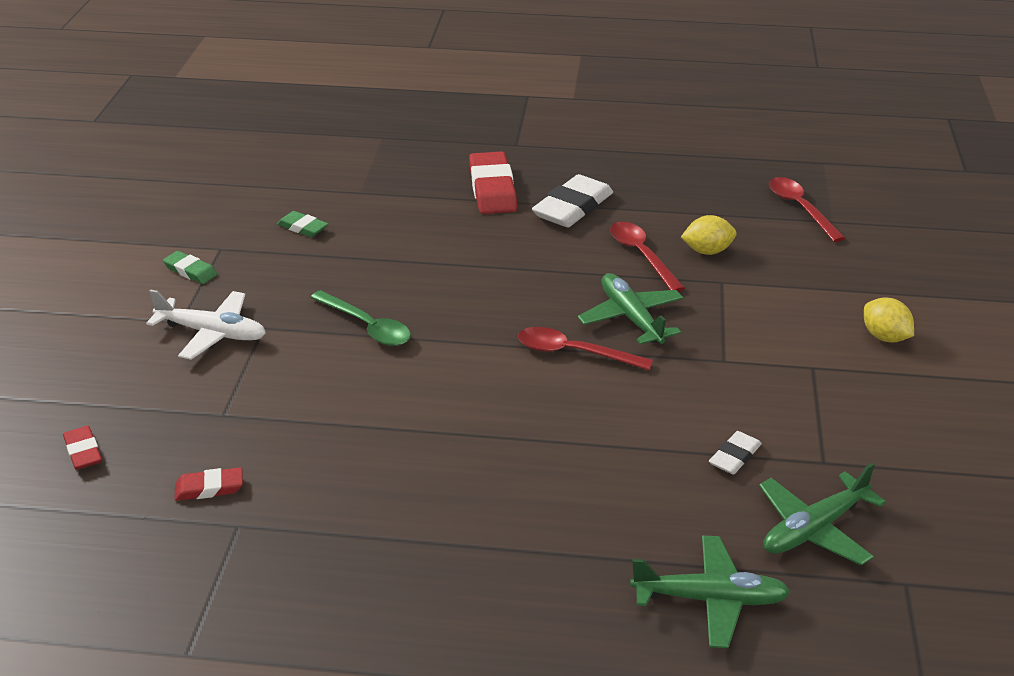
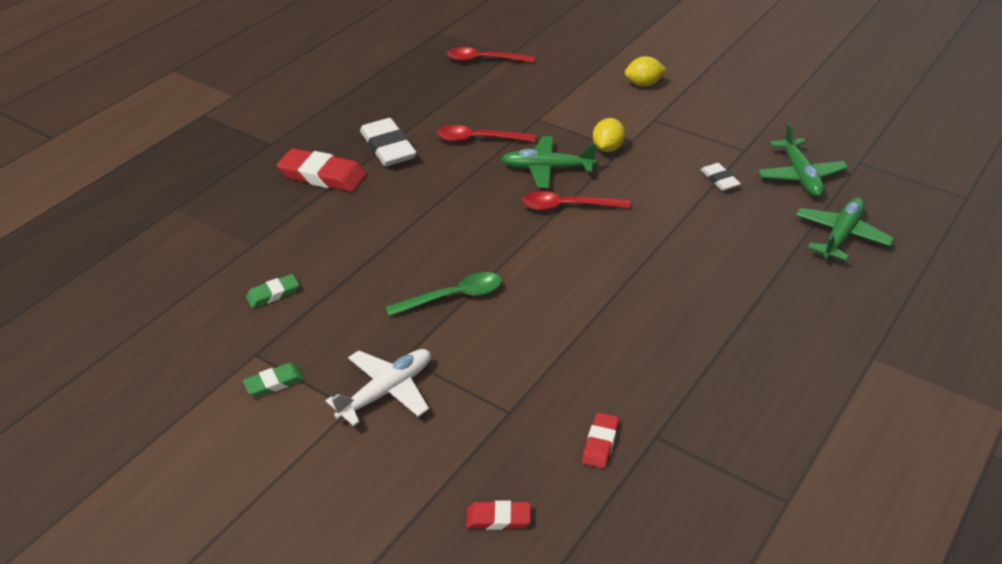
camera: 60 degrees left, 5 degrees up
(574, 353) = (567, 206): red spoon -> red spoon turned 45 degrees clockwise
(707, 251) = (498, 111): yellow lemon -> yellow lemon (608, 148)

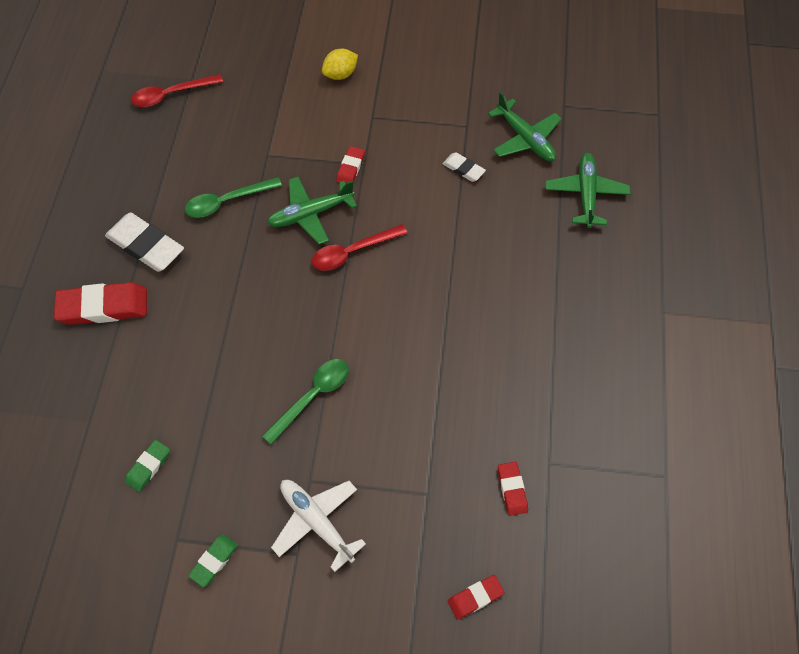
camera: 30 degrees left, 20 degrees up
(387, 391) = (316, 522): white plane -> white plane turned 60 degrees counterclockwise
(478, 139) = (227, 201): red spoon -> green spoon
(608, 148) = (350, 168): yellow lemon -> red eraser

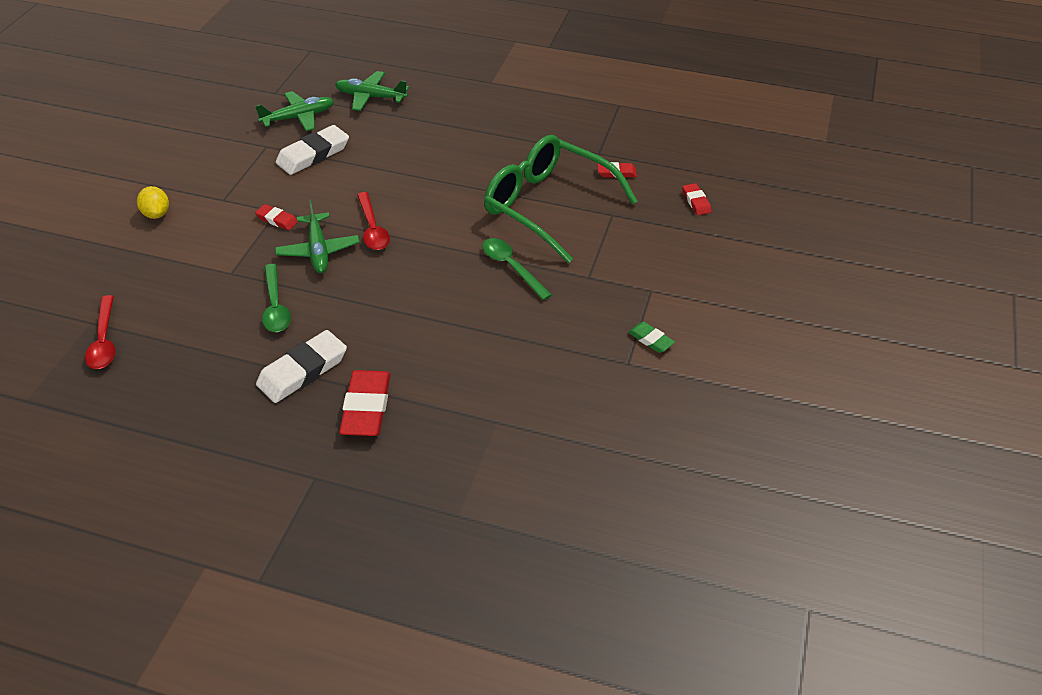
camera: 80 degrees left, 15 degrees down
(148, 467) = (554, 379): green eraser -> none
(316, 522) = (626, 276): white plane -> none
(427, 418) = (548, 206): none -> green glasses
(463, 169) = (313, 154): white eraser -> white eraser, size x1.88

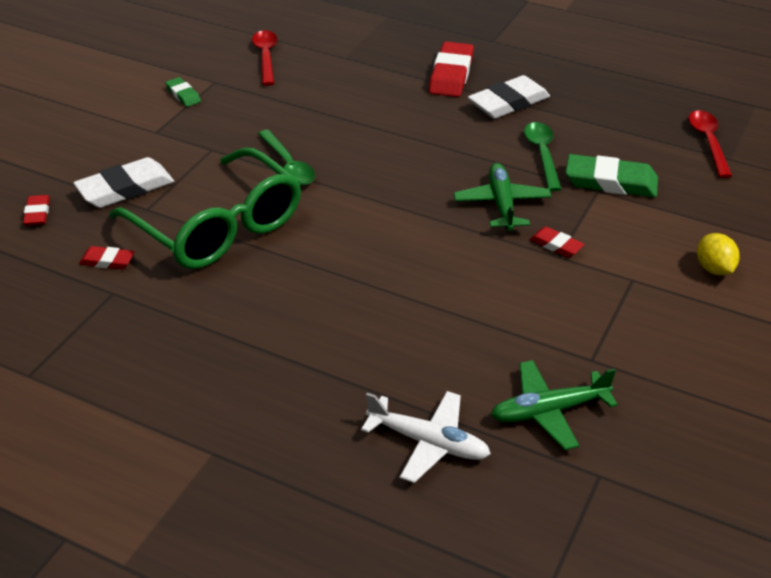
camera: 170 degrees left, 5 degrees down
(217, 283) = (610, 182): none -> green eraser
(313, 154) = (518, 336): white eraser -> white eraser (125, 188)
(370, 97) = (428, 443): green plane -> white plane
(372, 228) = (437, 222): red spoon -> red spoon (266, 57)

